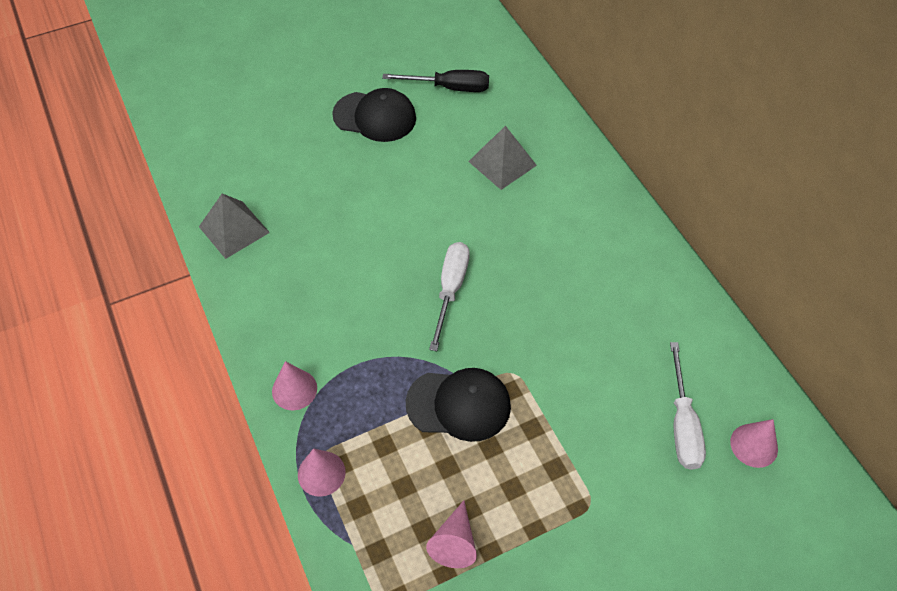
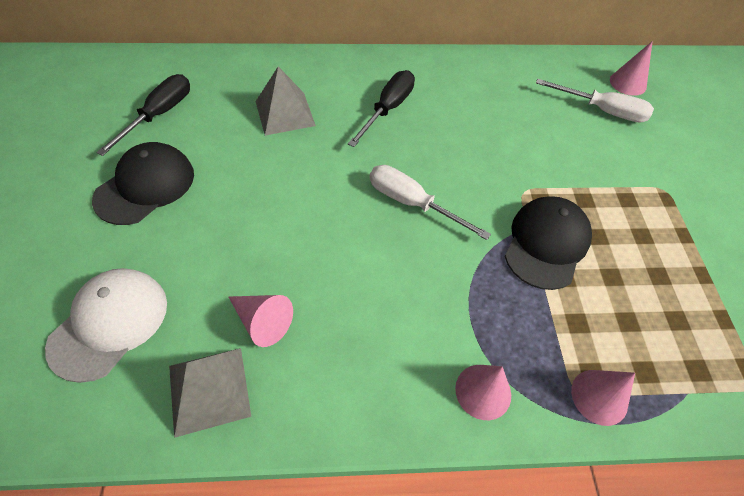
camera: 70 degrees left, 0 degrees up
(258, 157) = (109, 324): none -> white cap
(454, 542) = (692, 299): pink cone -> pink cone (262, 321)
(556, 234) = (388, 109): none -> black screwdriver

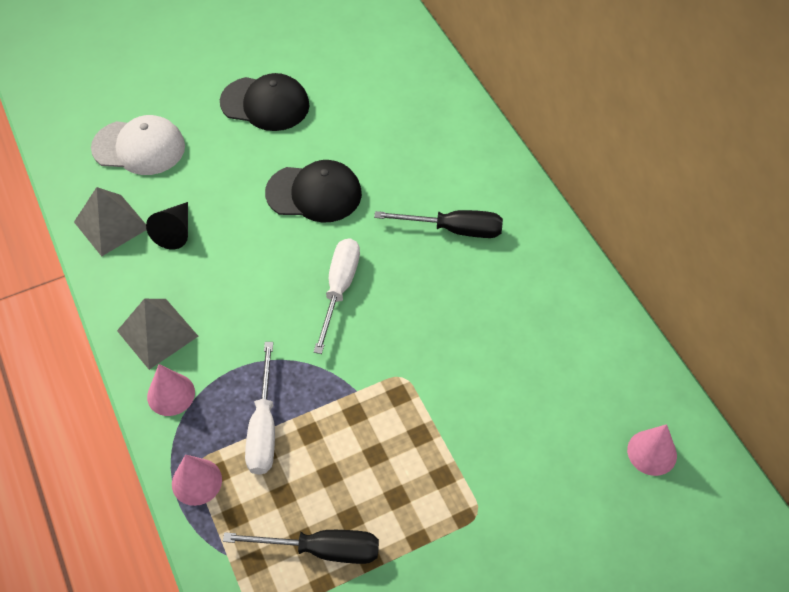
camera: 70 degrees right, 0 degrees up
(159, 115) = (346, 72): black screwdriver -> black screwdriver (322, 549)
(262, 321) = (175, 231): pink cone -> black cone
(285, 113) = (399, 154): grey pyramid -> grey pyramid (157, 333)
(546, 244) = (343, 410): black cap -> black cap (314, 193)
(602, 110) = (578, 430): white screwdriver -> white screwdriver (263, 428)

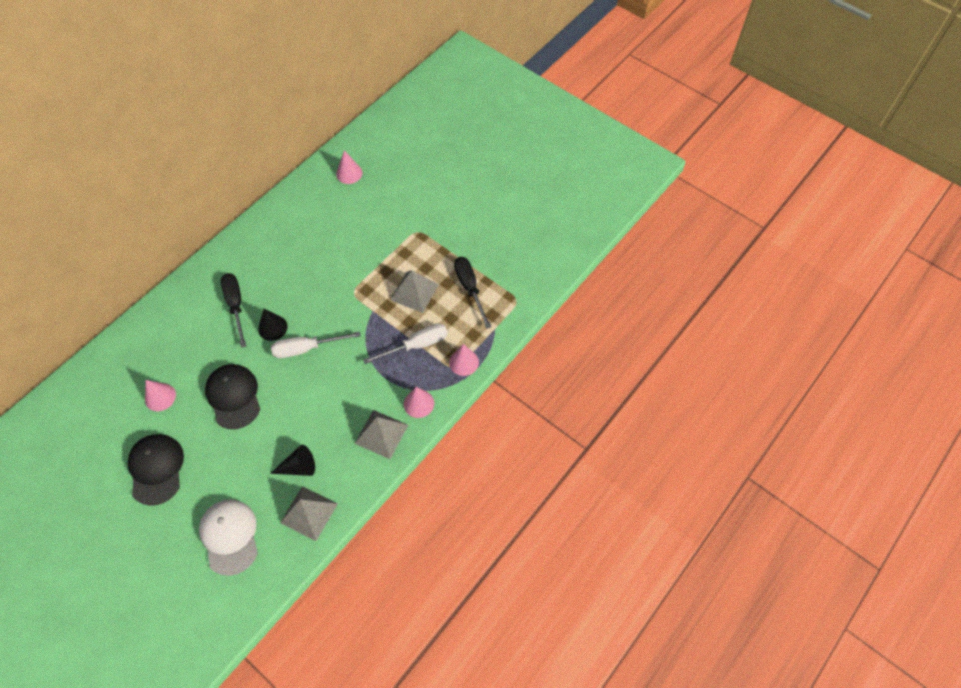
camera: 115 degrees left, 5 degrees up
(358, 125) = (160, 397): none -> pink cone
(359, 461) = (414, 292): none -> grey pyramid
(395, 260) = (272, 327): none -> black cone

